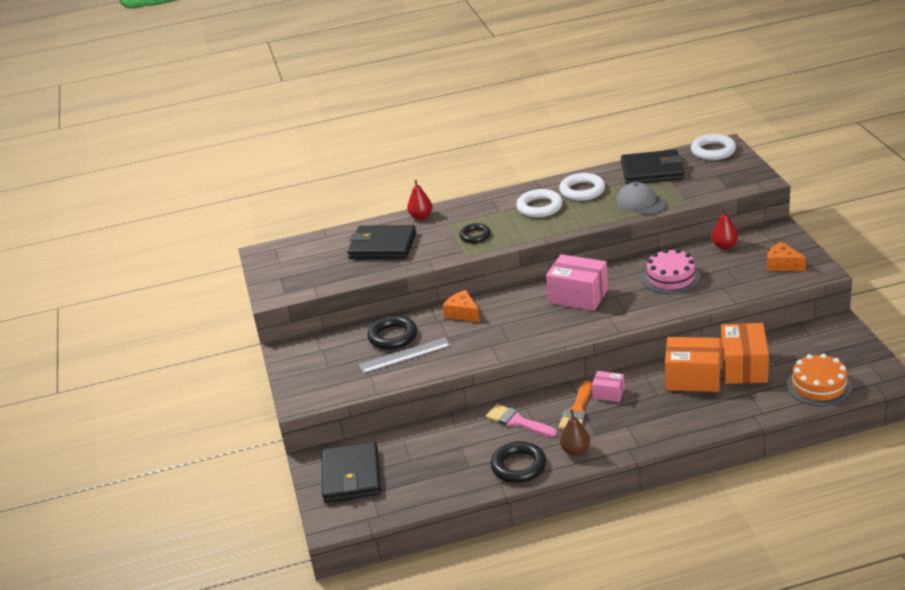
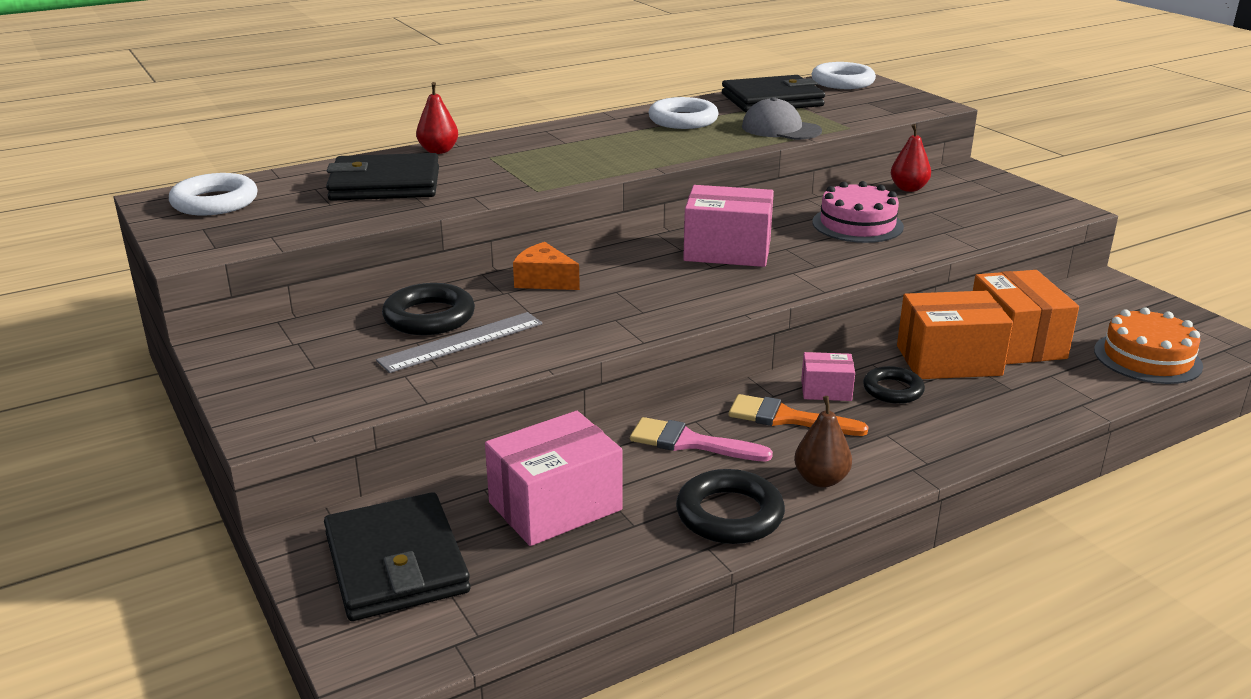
camera: 20 degrees left, 5 degrees down
(434, 453) = (555, 506): none -> pink box
(475, 236) = (541, 168): black ring -> black ring (893, 390)
(539, 207) = (628, 137): white ring -> white ring (215, 202)
(577, 410) = (787, 418): orange brush -> orange brush turned 105 degrees clockwise
(782, 265) = (1008, 205): orange cheese -> none

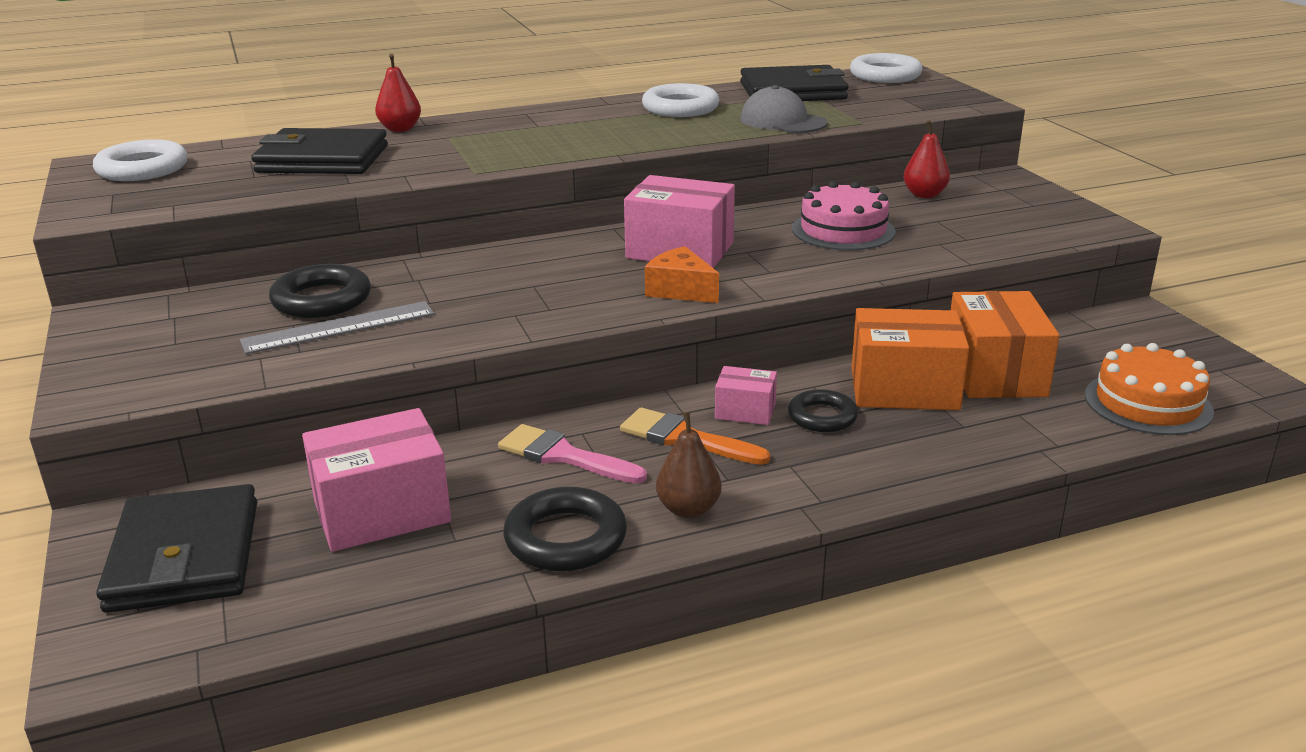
camera: 10 degrees right, 0 degrees up
(544, 280) = (463, 270): orange cheese -> orange cheese (680, 290)

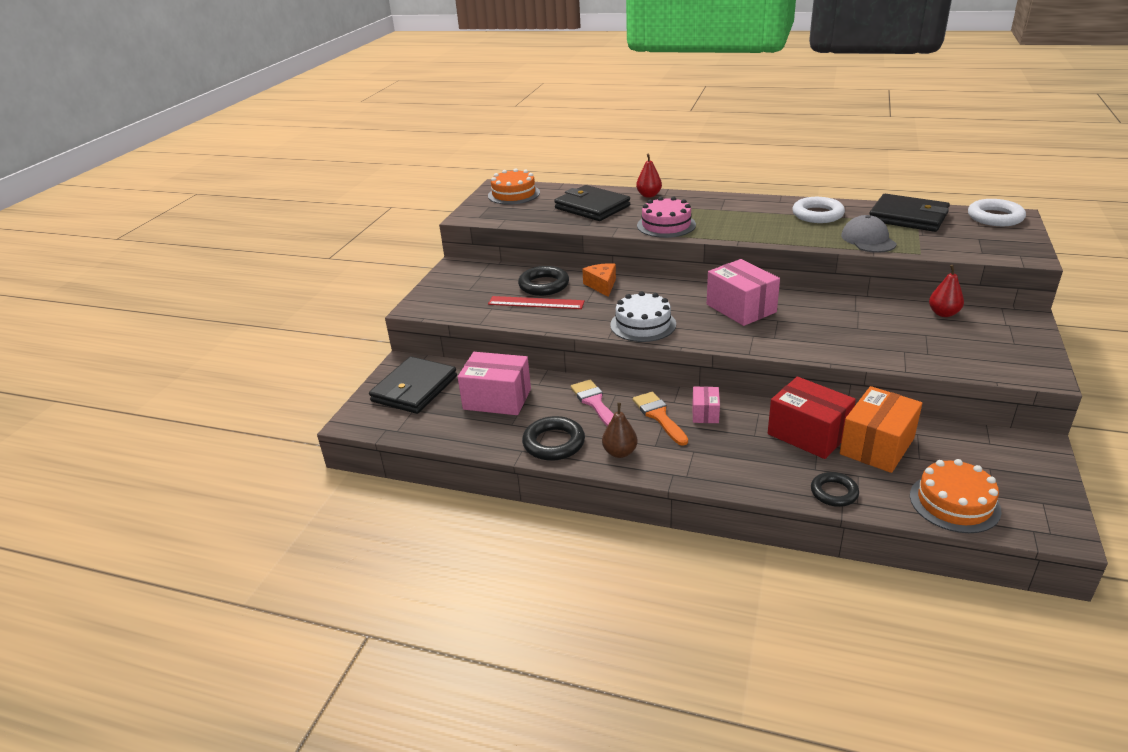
camera: 40 degrees right, 5 degrees up
(142, 169) = (514, 194): white ring -> orange cake
(339, 327) = (536, 303): grey ruler -> red ruler
(564, 307) = (643, 324): none -> white cake
(680, 290) = (711, 333): orange cheese -> orange cheese (602, 285)
(745, 411) = (705, 413): pink box -> pink box turned 45 degrees clockwise
(822, 417) = (742, 432): black ring -> black ring (834, 492)
(843, 230) = (853, 323): pink cake -> pink cake (666, 225)
(904, 389) = (808, 434): orange box -> red box

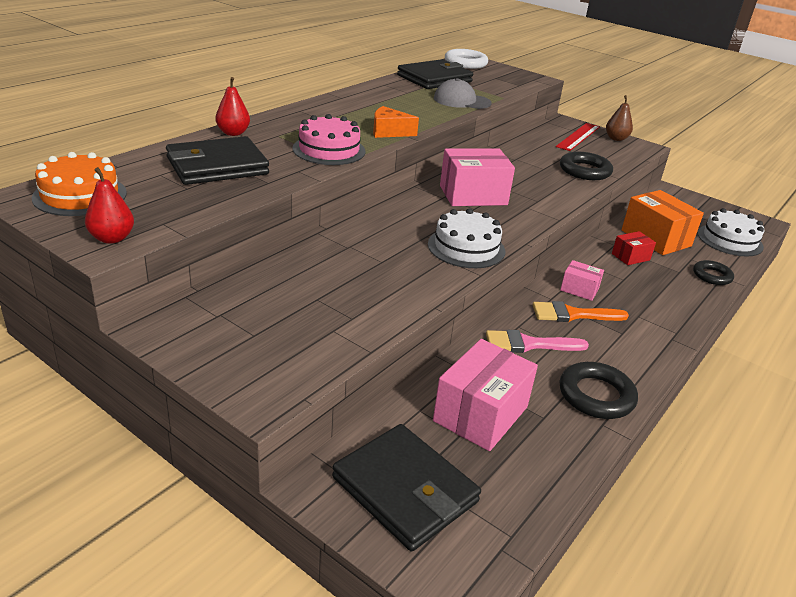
camera: 75 degrees left, 0 degrees up
(536, 303) = (352, 294): red ruler -> red ruler (578, 136)
(544, 285) = (309, 275): black ring -> black ring (584, 171)
(602, 285) = (351, 241): orange cheese -> orange cheese (389, 132)
(620, 452) = (628, 357): brown pear -> brown pear (616, 139)
(808, 434) = (630, 257): red box -> red box, size x0.52
(817, 214) = (390, 97): white ring -> none
(943, 313) = (542, 138): red pear -> red pear (112, 238)
(954, 503) = (730, 240): orange cake -> white cake

